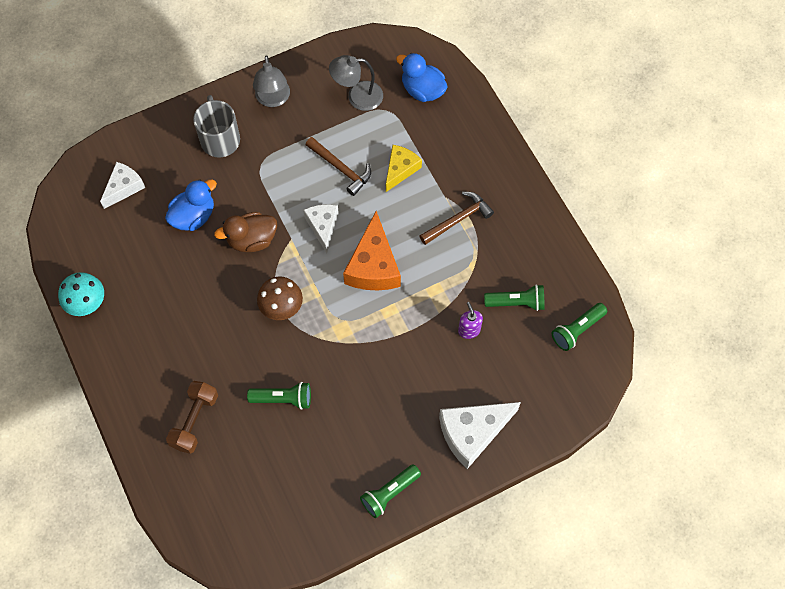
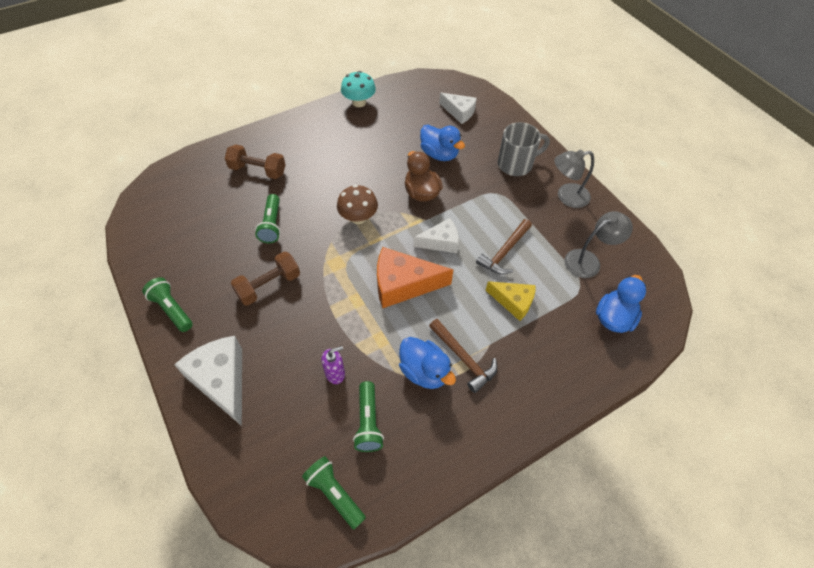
camera: 85 degrees right, 10 degrees down
(357, 96) = (588, 261): grey lamp -> grey lamp turned 75 degrees clockwise
(366, 396) = (269, 285): none -> brown dumbbell
(470, 253) = (424, 371): none -> blue duck

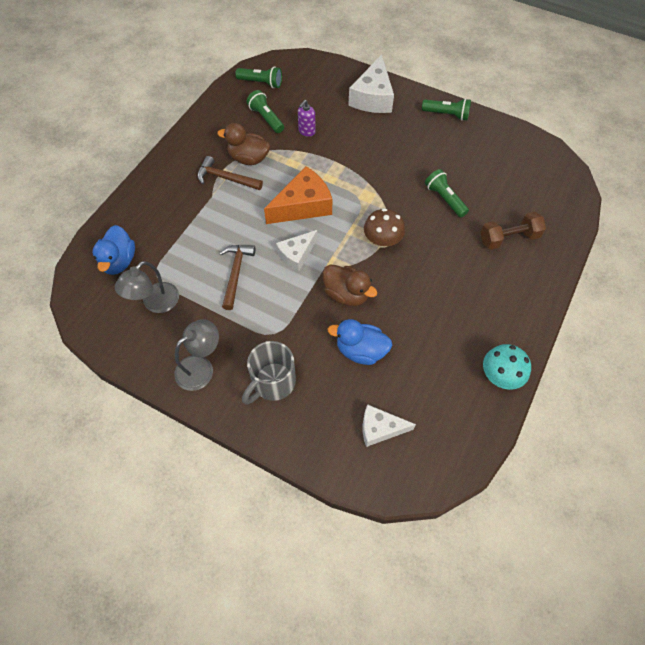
camera: 150 degrees right, 5 degrees up
(221, 380) = (373, 97): white cheese -> white cheese turned 75 degrees clockwise
(269, 285) = (400, 157): brown dumbbell -> none
(424, 371) = (248, 158): blue duck -> brown duck
(513, 302) = (208, 234): yellow cheese -> none

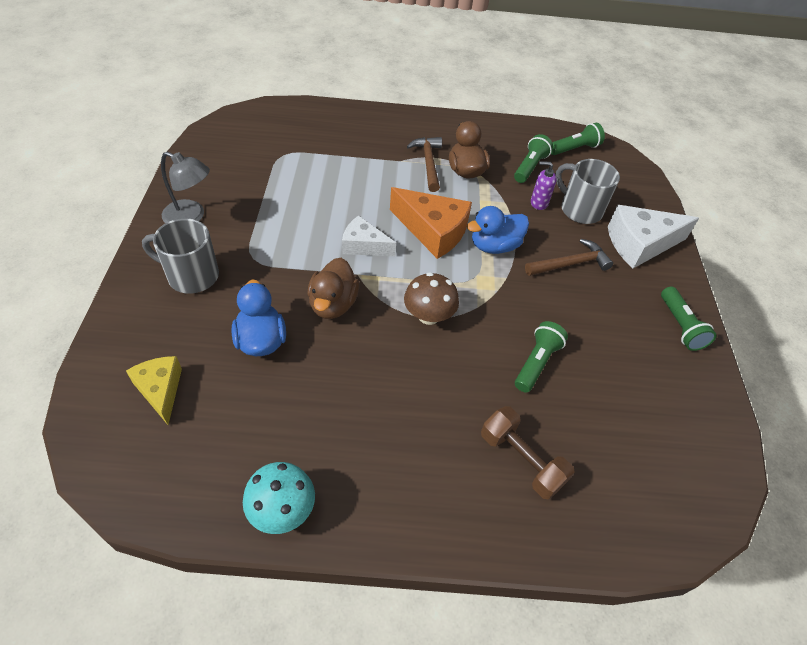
camera: 60 degrees right, 10 degrees down
(119, 261) = (287, 128): blue duck -> blue duck (494, 246)
(155, 303) = (251, 164): grey lamp -> none
(235, 273) = (313, 206): brown hammer -> brown hammer (570, 264)
(261, 83) = (574, 149): green flashlight -> green flashlight turned 105 degrees counterclockwise
(325, 112) = (579, 209): none -> grey mug
(380, 428) = (160, 390): white cheese -> yellow cheese

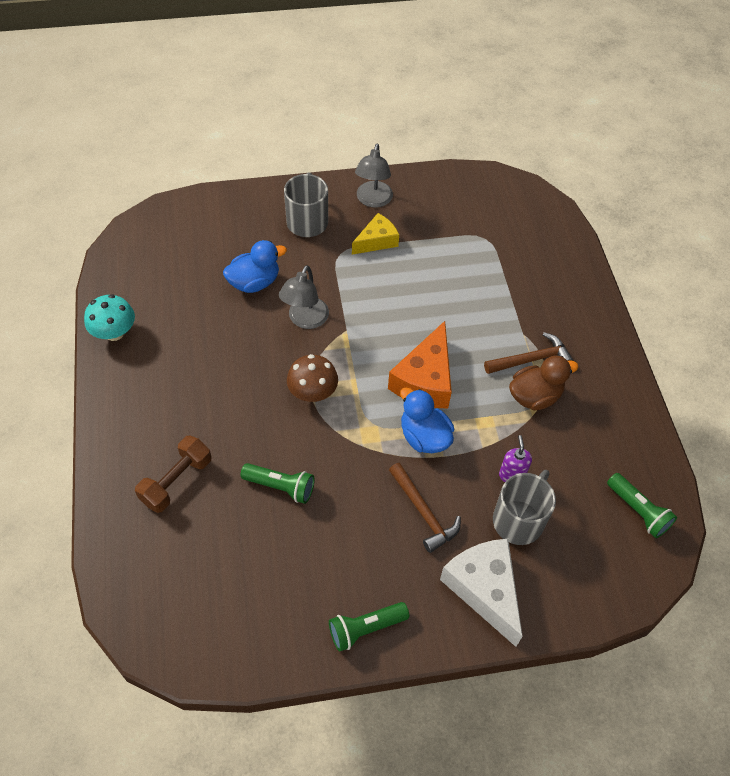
camera: 80 degrees right, 5 degrees up
(160, 390) = (196, 239): yellow cheese -> yellow cheese (377, 241)
(333, 304) = (305, 320): brown duck -> grey lamp
(363, 245) = (383, 327): white cheese -> none
(530, 167) = (574, 461): green flashlight -> none

